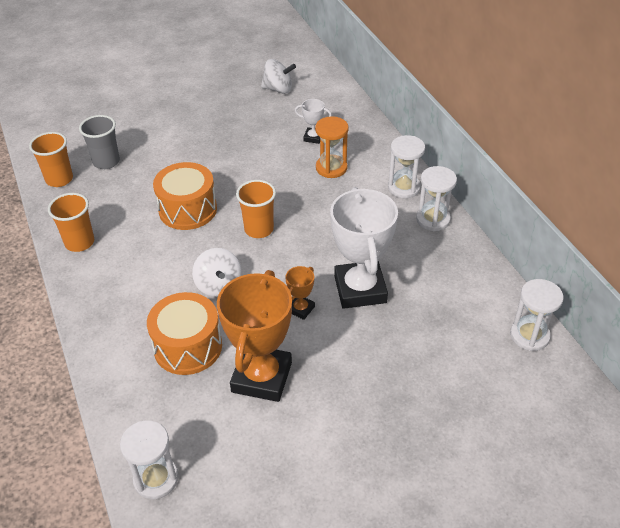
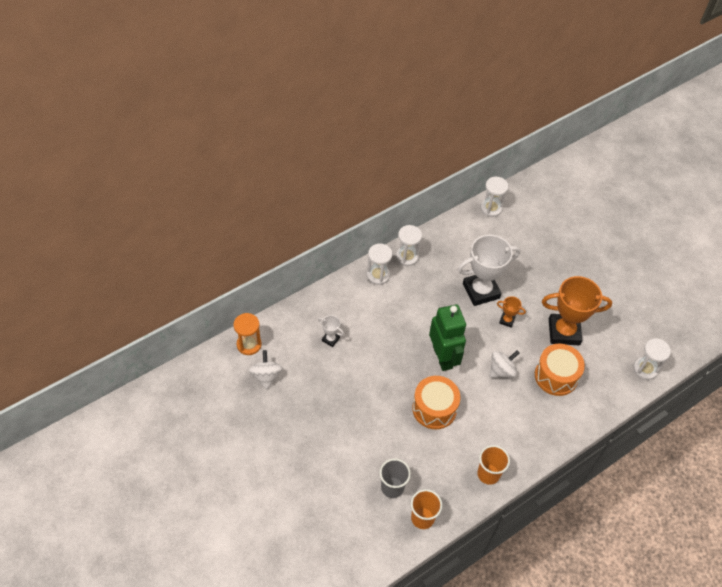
camera: 105 degrees left, 10 degrees up
(259, 229) = (443, 357): orange cup -> green robot
(313, 137) = (330, 339): white trophy -> white trophy turned 60 degrees counterclockwise
(331, 168) = (365, 322): orange hourglass -> orange hourglass (249, 344)

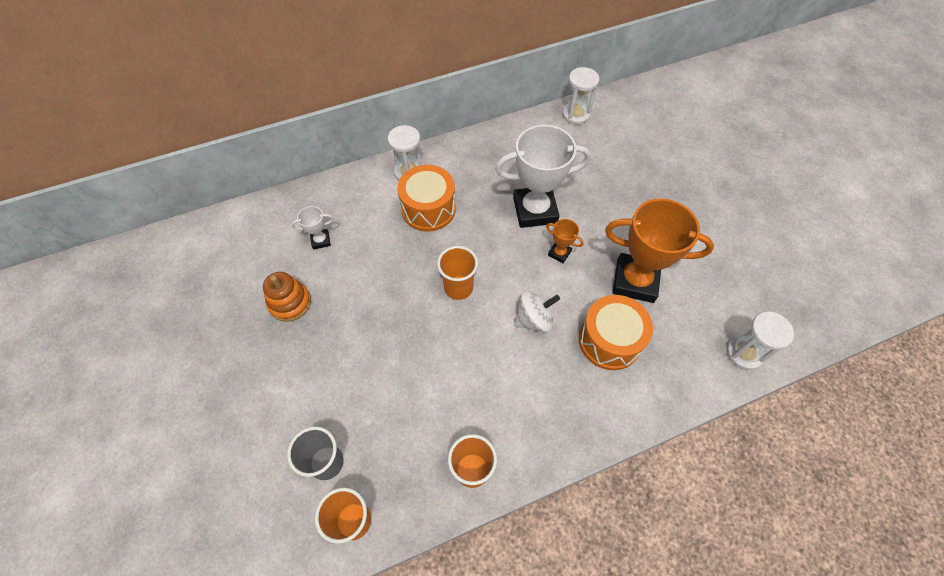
camera: 15 degrees right, 5 degrees up
(249, 344) = (217, 231): orange hourglass -> none
(266, 376) = (221, 274): white spinning top -> none
(326, 388) = (290, 303): none -> orange stacking toy
(330, 339) = (321, 240): white trophy -> white trophy turned 60 degrees counterclockwise
(407, 257) = (452, 156): white hourglass -> none
(434, 408) = (424, 356): orange drum -> orange drum (428, 209)
(443, 357) = (458, 288): green robot -> orange cup

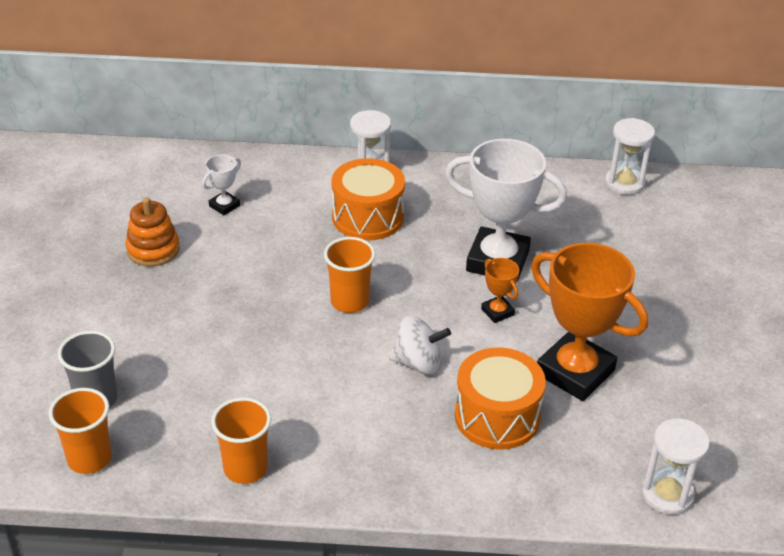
camera: 25 degrees right, 20 degrees down
(321, 240) = (224, 206): white trophy -> white trophy turned 60 degrees counterclockwise

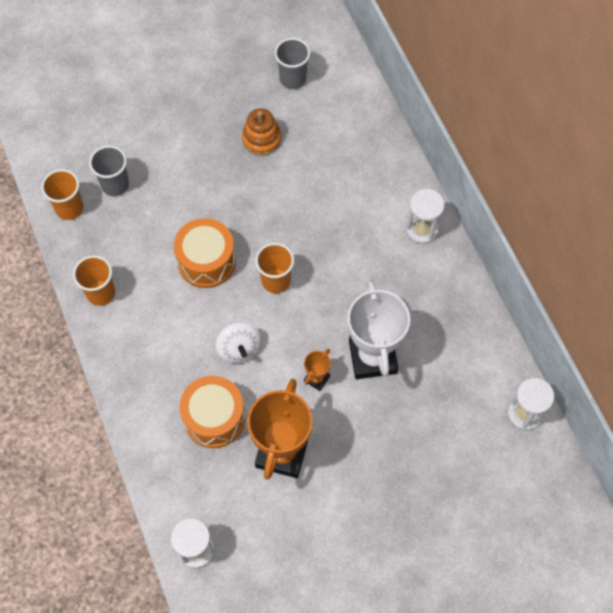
camera: 65 degrees right, 25 degrees up
(98, 199) = (293, 79): none -> grey cup
(224, 206) = (330, 156): white trophy -> none
(368, 217) = (372, 250): orange drum -> orange drum (206, 261)

